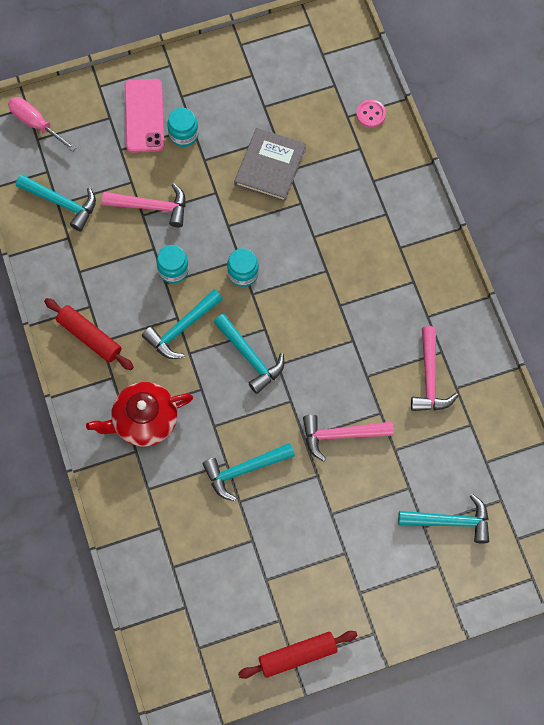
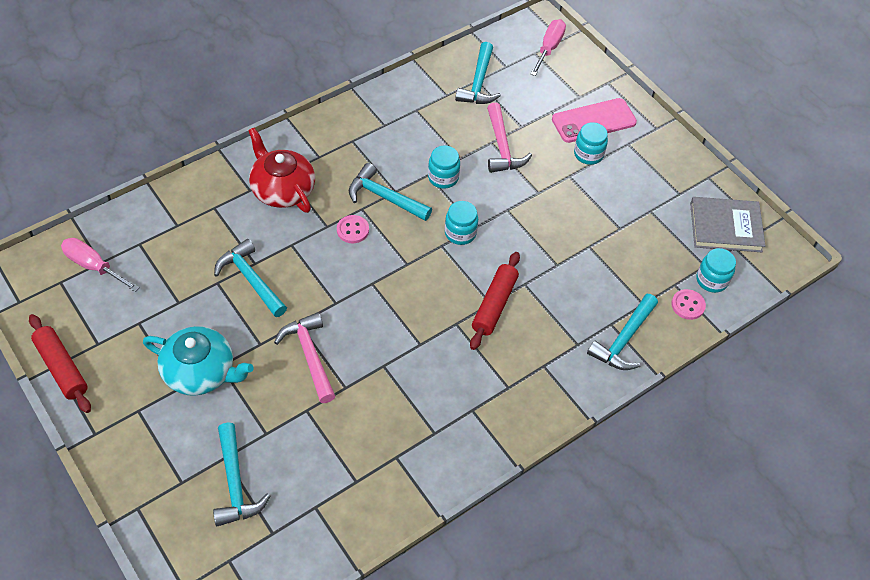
camera: 70 degrees right, 15 degrees down
(89, 337) = (353, 131): red rolling pin -> red rolling pin (494, 305)
(188, 613) = (94, 266): none -> pink screwdriver
(212, 366) = (352, 230): none -> pink button
(250, 357) = (372, 258): turquoise hammer -> turquoise hammer (623, 340)
(270, 166) = (586, 230): grey book -> grey book (725, 227)
(333, 532) = (200, 372): none -> turquoise teapot
(351, 86) = (711, 280): none -> turquoise jar
(429, 378) = (399, 427): pink hammer -> none

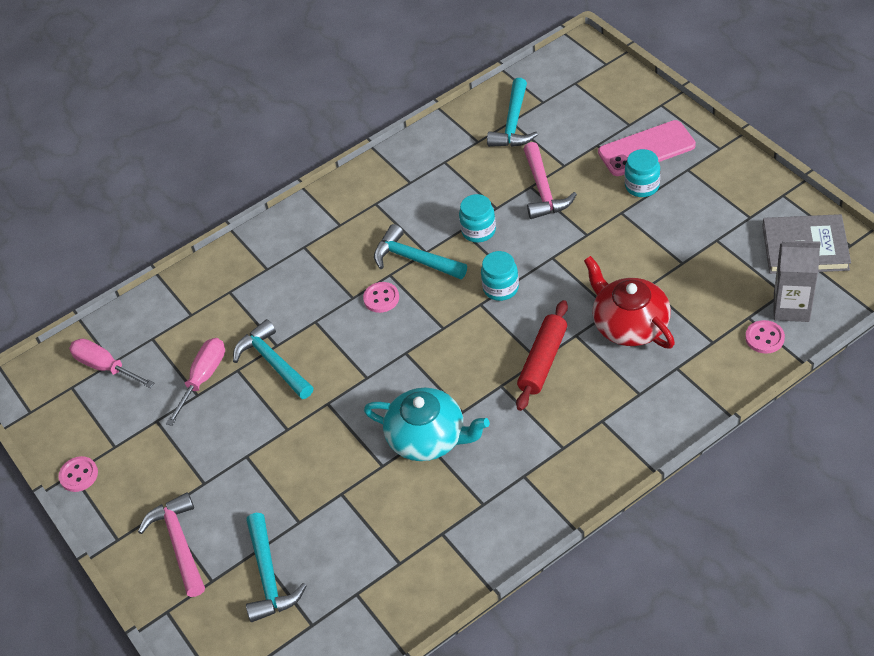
camera: 10 degrees right, 5 degrees down
(62, 368) = (79, 475): red rolling pin -> pink button
(200, 372) = (225, 464): turquoise teapot -> turquoise teapot (428, 437)
(282, 189) = (302, 264): red teapot -> red teapot (629, 324)
(309, 355) = (341, 435): pink hammer -> pink hammer (179, 543)
(549, 48) = (591, 76): pink screwdriver -> pink screwdriver (203, 378)
(623, 340) = (691, 384): turquoise hammer -> none
(711, 280) = (791, 307): turquoise jar -> grey carton

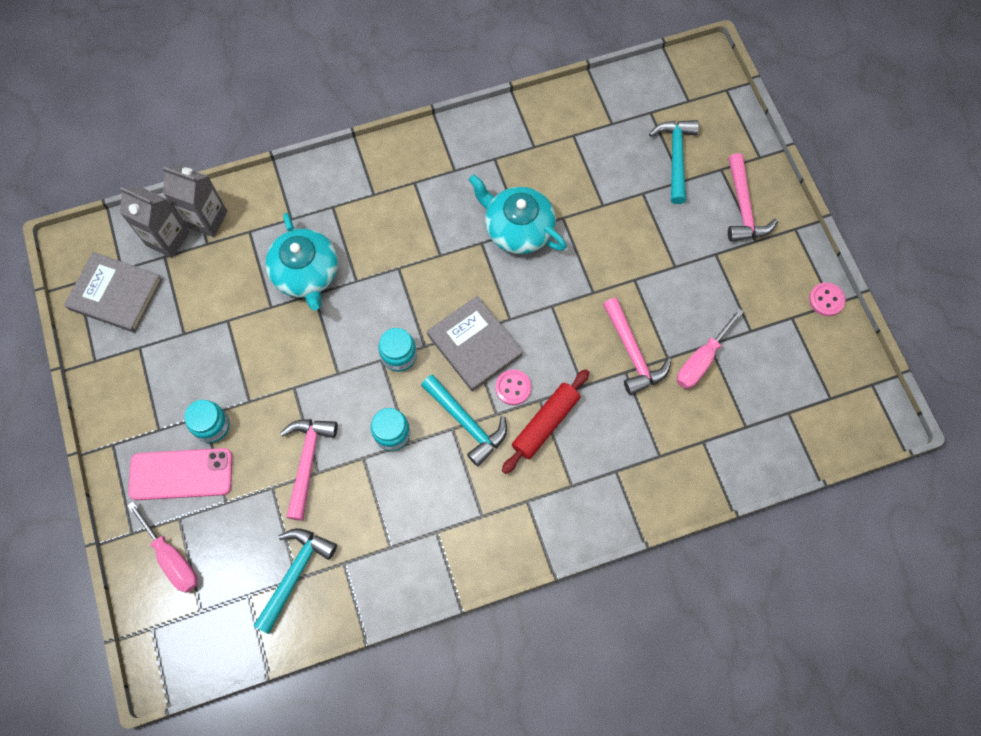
camera: 170 degrees left, 20 degrees up
(105, 367) = (795, 409): pink screwdriver -> pink screwdriver (172, 558)
(273, 362) = (632, 353): turquoise hammer -> pink hammer
(431, 319) = (474, 345): none -> grey book
(543, 361) = (395, 265): red rolling pin -> red rolling pin (545, 423)
(629, 324) = (306, 273): red teapot -> turquoise teapot
(764, 338) = (207, 219): pink button -> grey carton

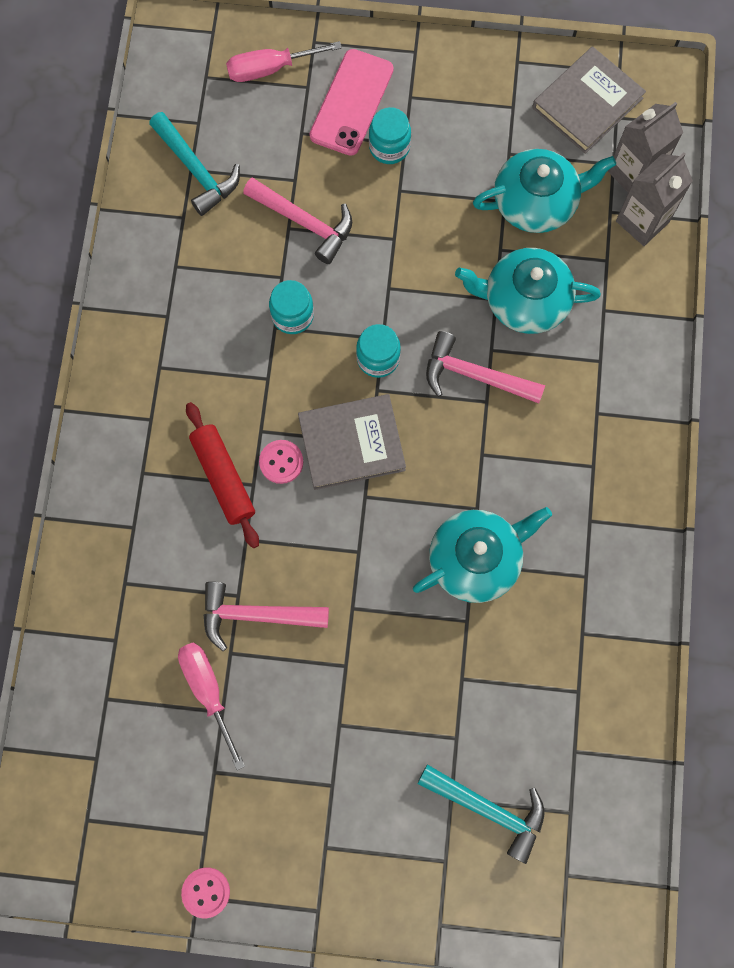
camera: 115 degrees right, 5 degrees up
(219, 297) = (536, 202): none -> turquoise teapot
(467, 423) = (266, 395): turquoise hammer -> none
(743, 208) = (377, 858): pink hammer -> pink hammer (474, 375)

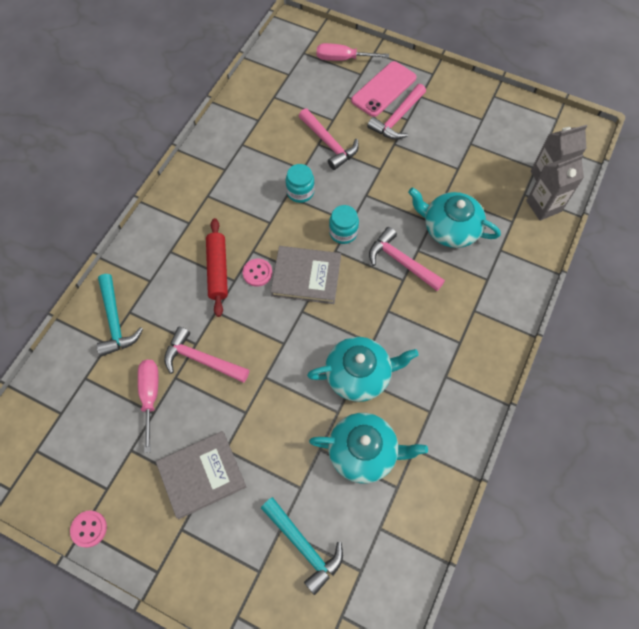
camera: 20 degrees right, 10 degrees down
(196, 170) = (277, 98): turquoise hammer -> turquoise hammer (115, 322)
(389, 147) = (397, 119): turquoise jar -> pink hammer
(536, 202) = (478, 175): turquoise teapot -> turquoise teapot (364, 451)
(587, 103) = (530, 130): grey book -> grey book (202, 475)

